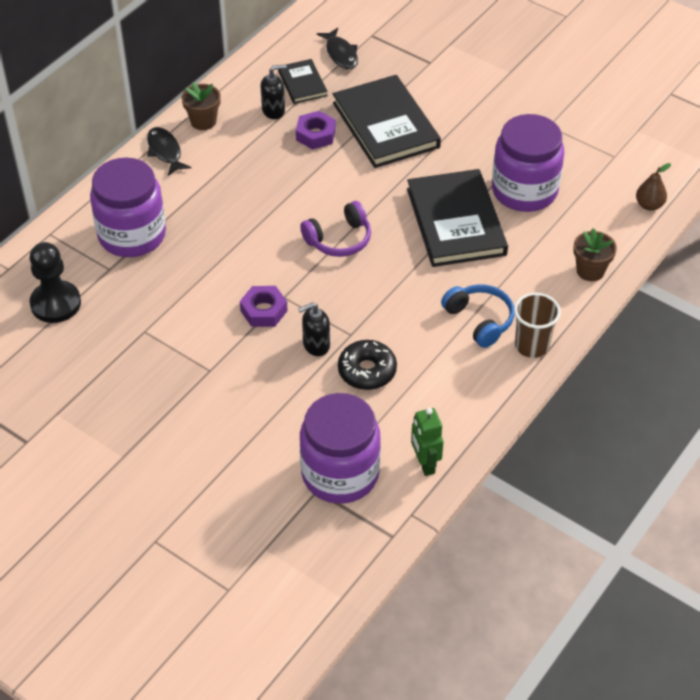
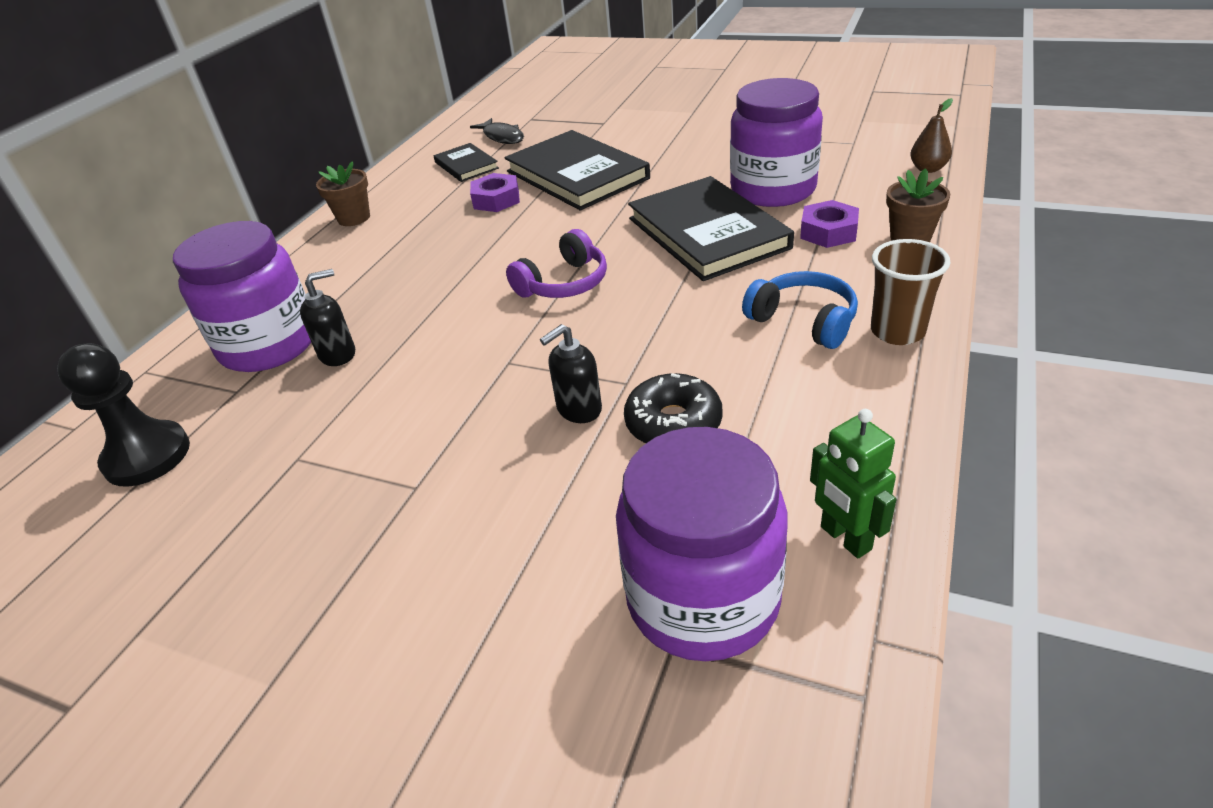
camera: 10 degrees left, 10 degrees down
(165, 151) = (308, 253): black fish -> none
(263, 311) = (483, 386): purple nut -> purple nut (828, 232)
(273, 110) = (439, 192): black soap dispenser -> black soap dispenser (338, 354)

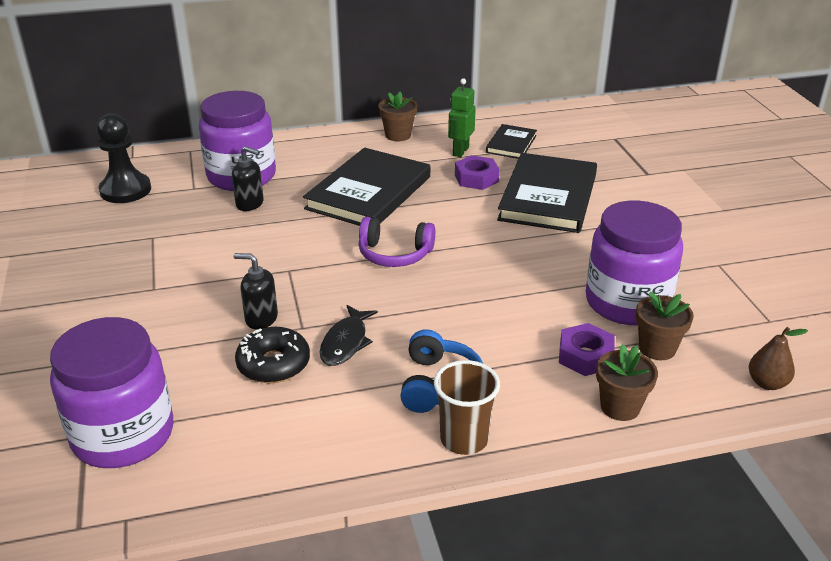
camera: 50 degrees right, 5 degrees down
(502, 137) = (570, 139): black fish -> black fish (346, 342)
(707, 233) = (522, 293): black book -> black book (369, 193)
(845, 538) = (206, 480): green robot -> green robot (460, 151)
(847, 197) = (657, 348): none -> brown flower pot

